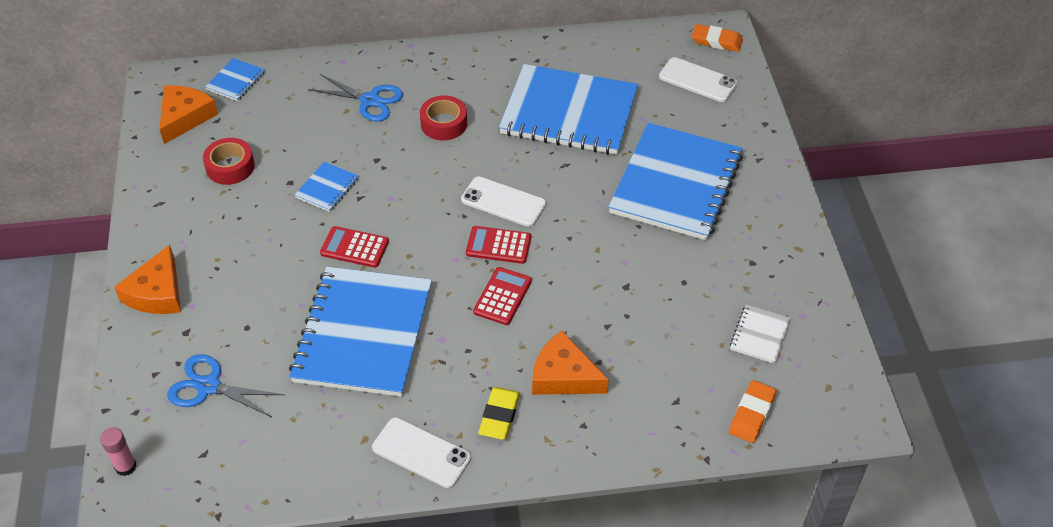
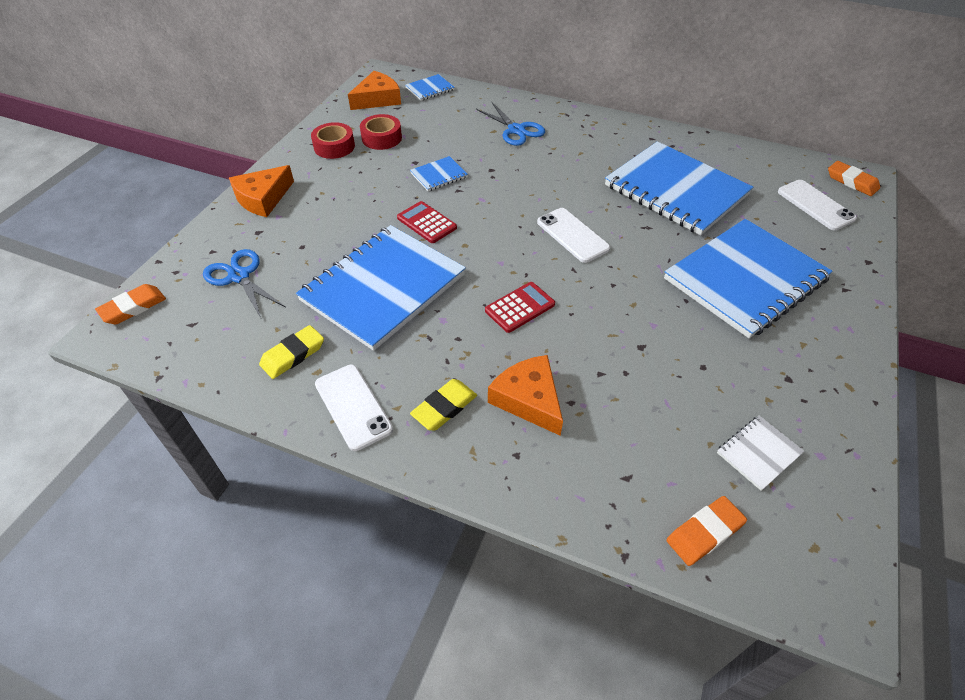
camera: 30 degrees right, 0 degrees up
(126, 466) = (133, 307): pink glue stick -> orange eraser
(329, 435) = (293, 355): none -> yellow eraser
(444, 124) = (563, 163): red tape -> red tape (334, 147)
(498, 245) = (545, 266): red calculator -> none

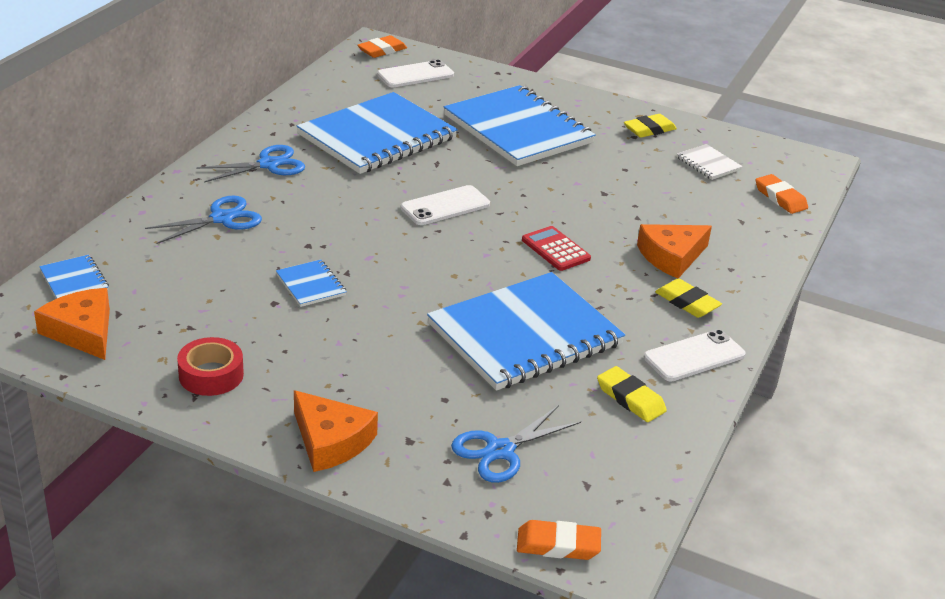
camera: 90 degrees left, 15 degrees down
(133, 307) = (558, 545): orange eraser -> orange eraser turned 45 degrees counterclockwise
(381, 138) = (202, 330): red tape -> none
(383, 288) = (525, 334): blue notebook -> blue notebook turned 75 degrees counterclockwise
(426, 223) = (410, 299): red calculator -> none
(601, 141) = (269, 164): none -> blue scissors
(816, 395) = (649, 129): none -> yellow eraser

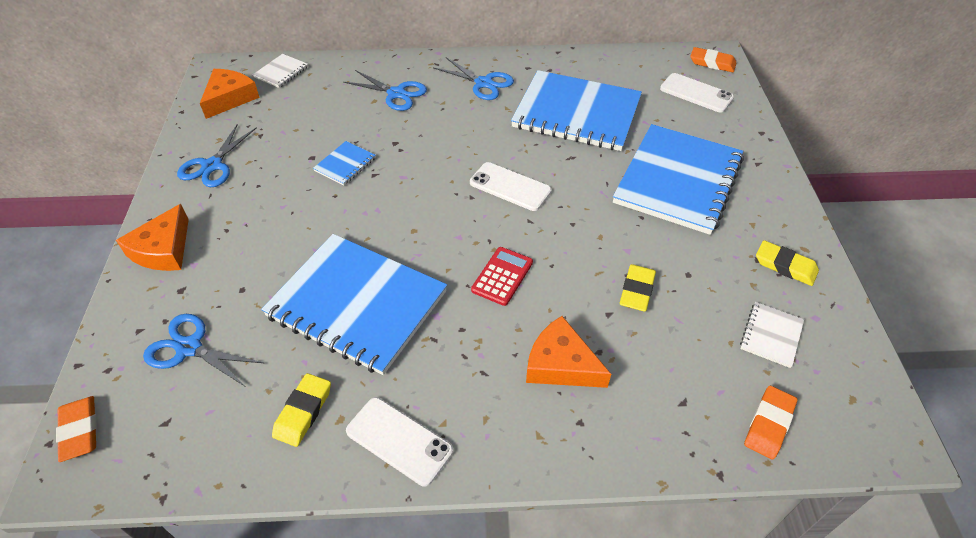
camera: 65 degrees right, 15 degrees up
(74, 280) = (281, 72): blue notebook -> white notebook
(211, 375) = (212, 166): red tape -> blue scissors
(687, 302) = (488, 404): yellow eraser -> yellow eraser (636, 290)

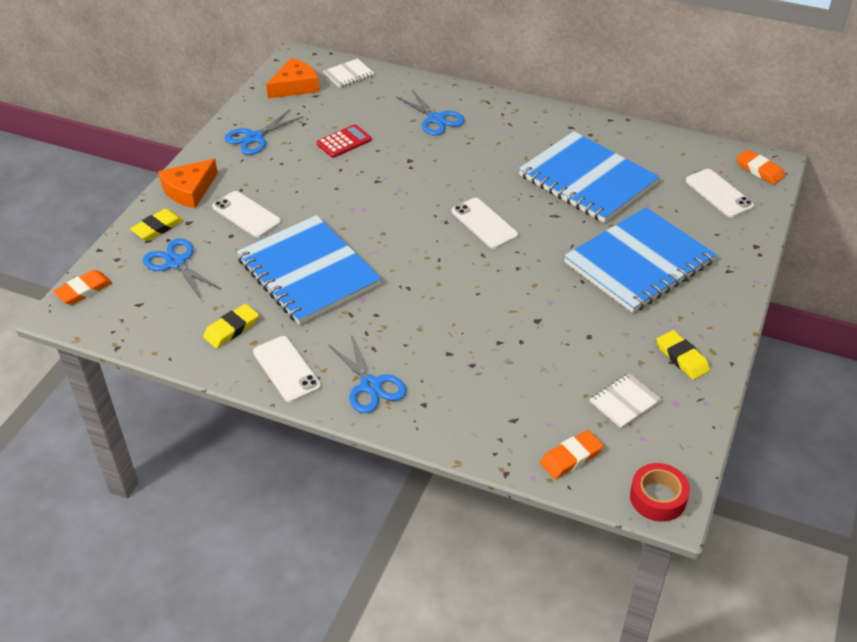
camera: 25 degrees right, 5 degrees down
(79, 430) = (84, 290): orange eraser -> orange eraser turned 45 degrees clockwise
(248, 258) = (246, 214): none -> white phone
(345, 164) = (358, 166): blue notebook -> none
(483, 83) = (519, 130): blue scissors -> blue scissors (370, 386)
(502, 276) = (432, 288): red calculator -> red calculator (344, 142)
(561, 364) = (436, 363): orange cheese -> none
(636, 290) = (535, 333): yellow eraser -> yellow eraser (157, 228)
(881, 436) = (658, 498): none -> red tape

